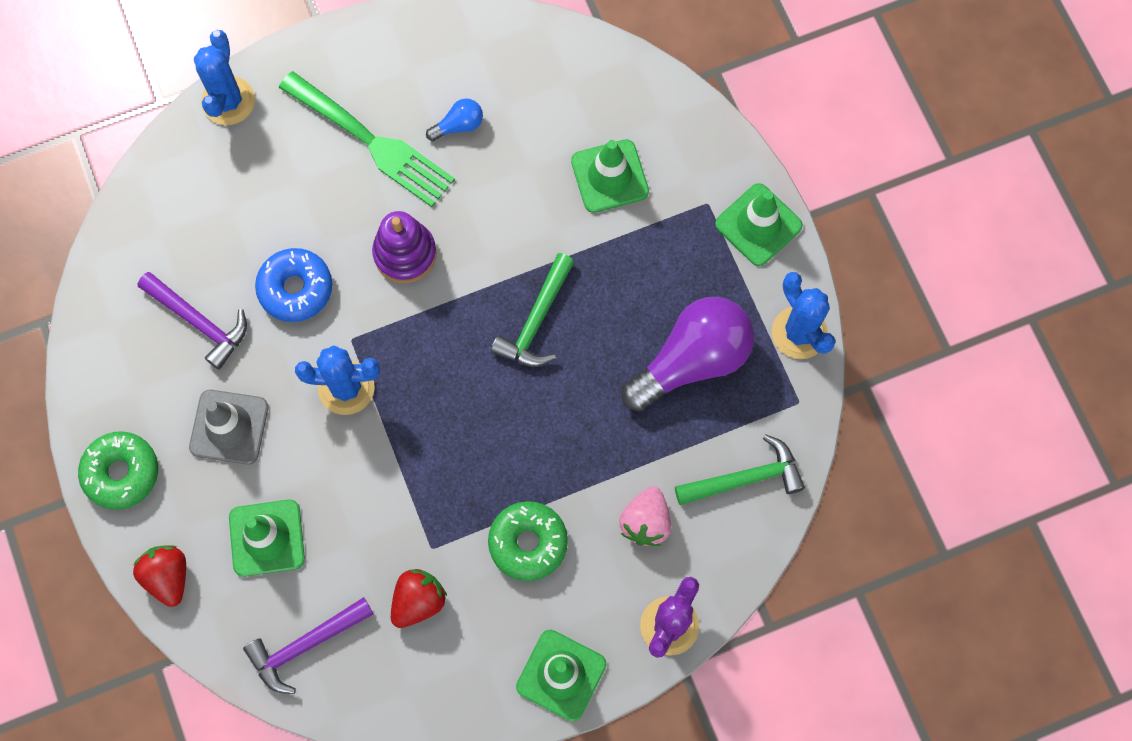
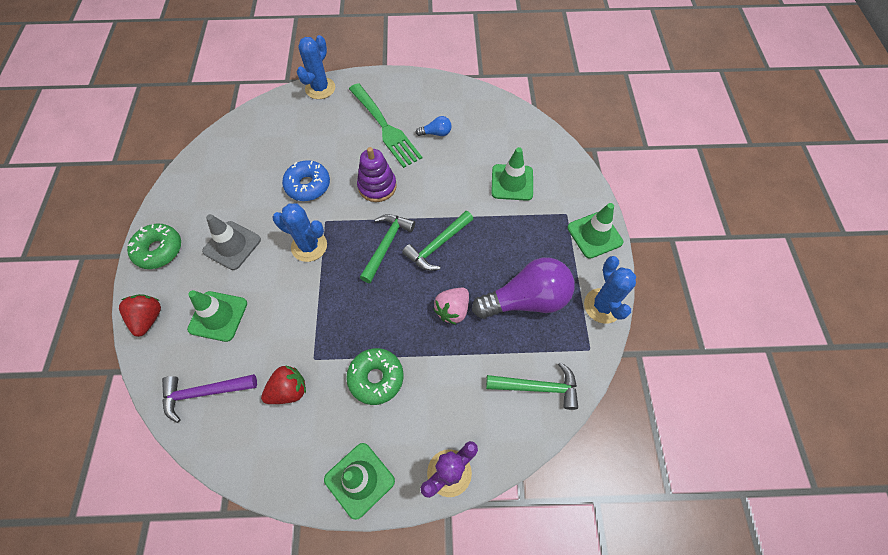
camera: 20 degrees right, 10 degrees down
(199, 322) = (247, 185): purple hammer -> none
(460, 346) = (386, 245): none -> green hammer
(645, 522) = (459, 392): pink strawberry -> pink strawberry (452, 310)

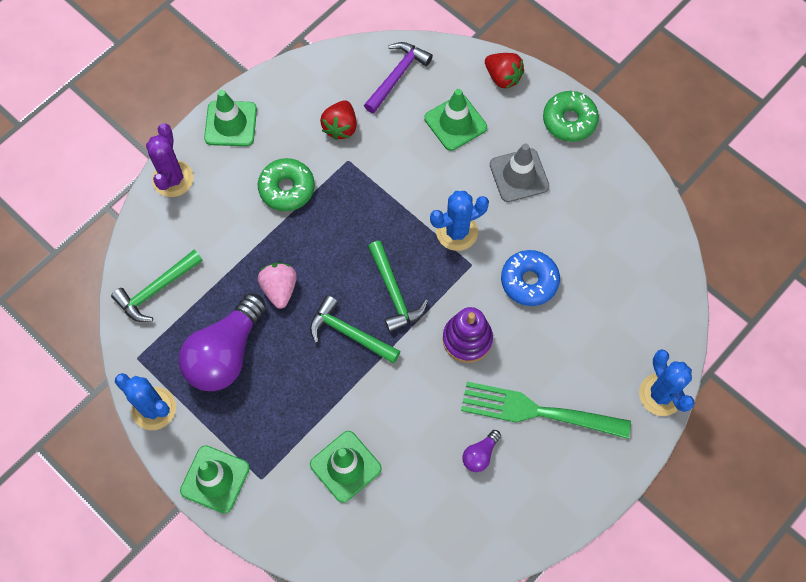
camera: 135 degrees right, 5 degrees up
(436, 133) = (480, 455): blue light bulb -> purple light bulb
(438, 245) = (349, 333): green hammer -> green hammer turned 60 degrees counterclockwise

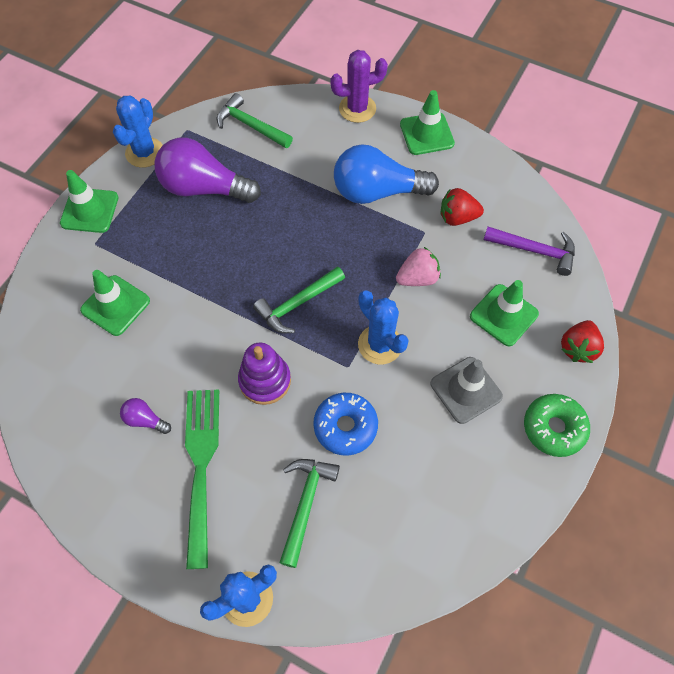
camera: 75 degrees right, 5 degrees down
(279, 289) = (275, 211): pink strawberry -> pink strawberry (417, 278)
(287, 189) = (377, 192): green donut -> blue light bulb
(349, 333) = (246, 277): green hammer -> green hammer (305, 504)

